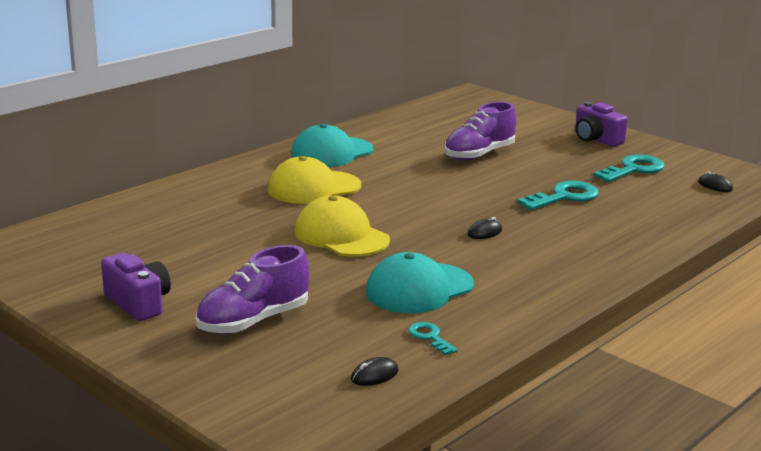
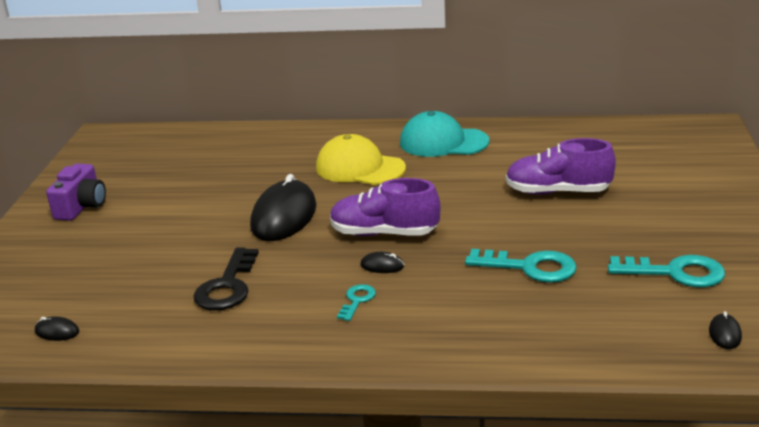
camera: 55 degrees right, 5 degrees up
(253, 321) = (96, 252): purple shoe -> purple shoe (384, 233)
(341, 236) = (284, 216): yellow cap -> black mouse
(419, 289) = (227, 286): turquoise cap -> black key
(430, 337) = (144, 327): turquoise key -> turquoise key (357, 300)
(596, 139) = (720, 223): purple camera -> none

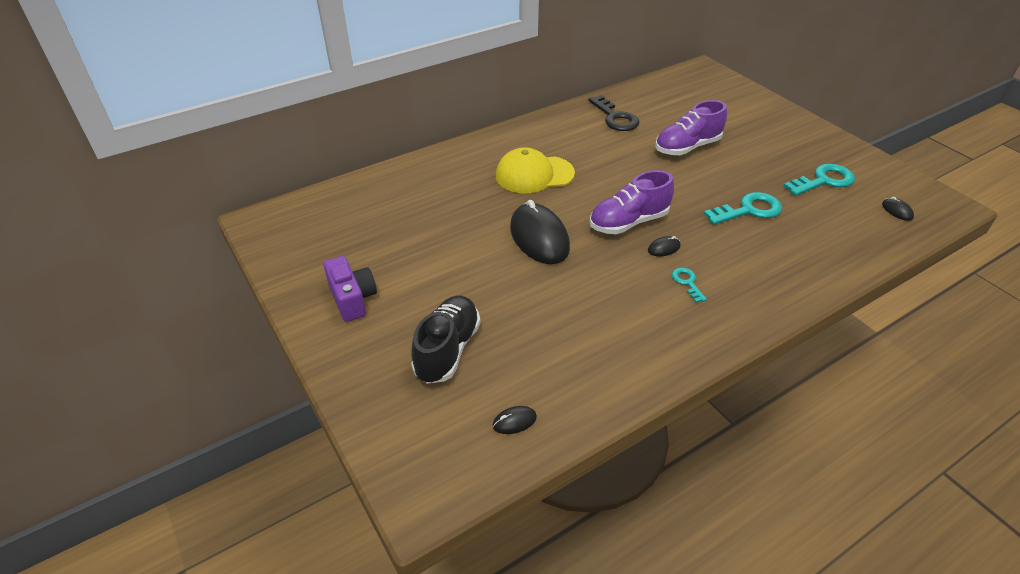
camera: 40 degrees left, 15 degrees up
(89, 265) = (447, 350): none -> black shoe
(227, 286) = (585, 314): black key -> black key (615, 118)
(443, 142) = (562, 133): turquoise cap -> none

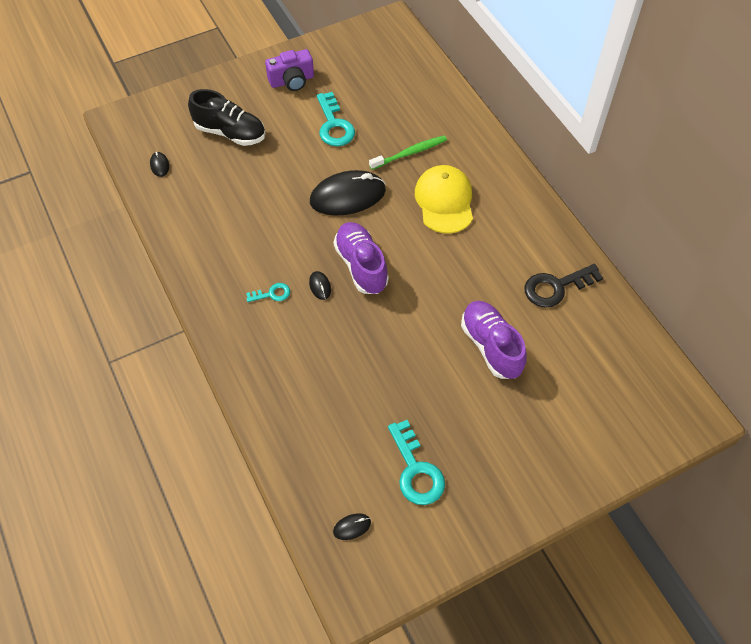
camera: 95 degrees right, 15 degrees up
(472, 198) = (410, 153): none -> green toothbrush
(748, 210) = (369, 374): turquoise key -> turquoise key (334, 125)

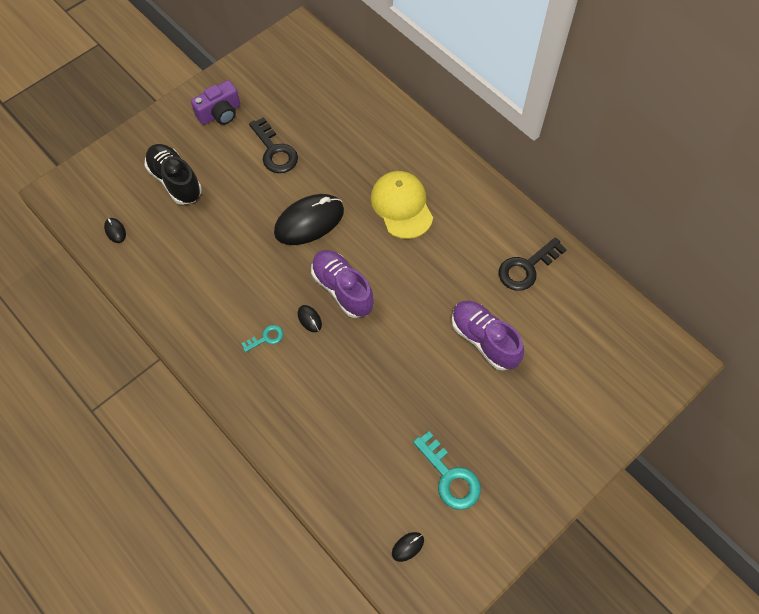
camera: 15 degrees left, 5 degrees up
(230, 132) = (175, 181): black shoe -> black shoe turned 135 degrees counterclockwise
(334, 125) = (275, 151): turquoise key -> black key
(410, 153) = (355, 164): green toothbrush -> none

